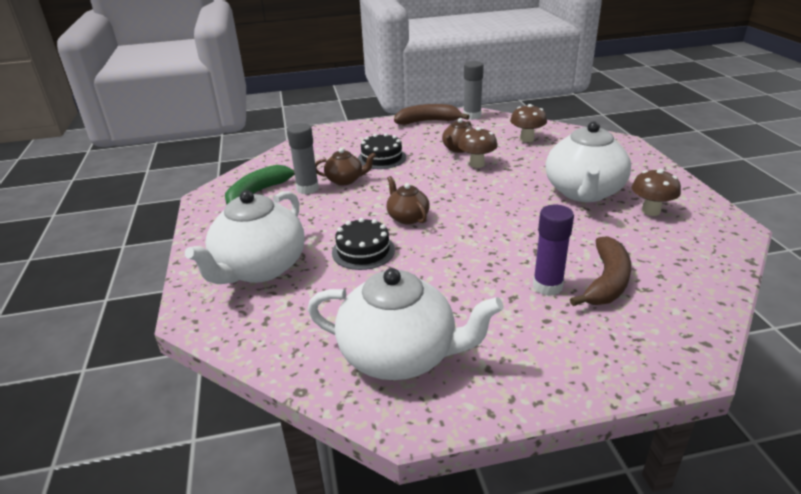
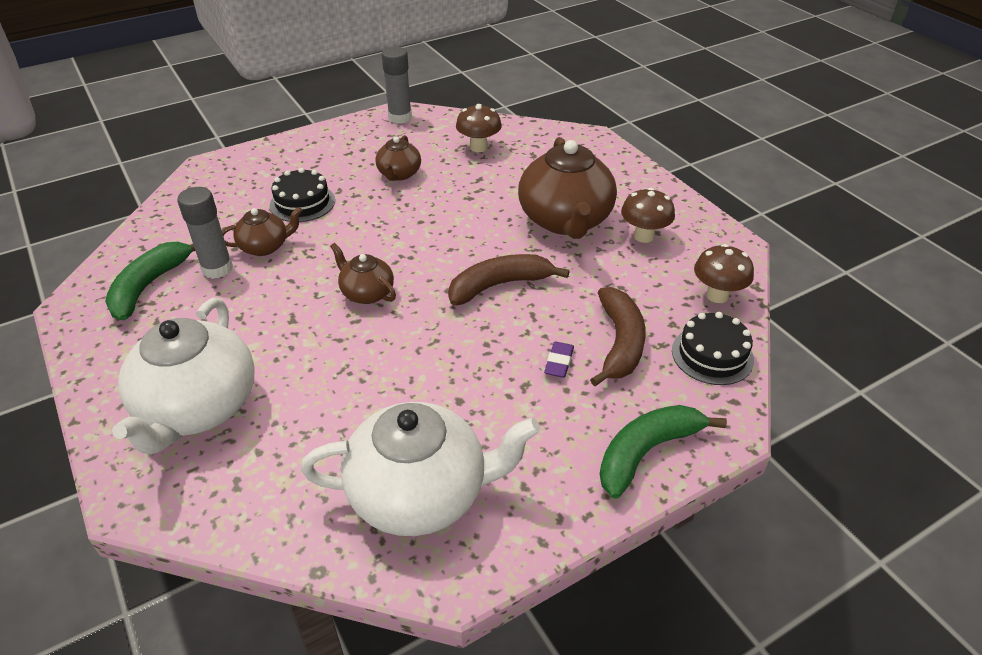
camera: 20 degrees left, 10 degrees up
(363, 251) = (327, 354): black cake -> black cake (712, 355)
(428, 121) = (345, 133): brown banana -> brown banana (499, 285)
(477, 164) = (428, 196): brown mushroom -> brown mushroom (717, 295)
(547, 286) = (559, 362): purple glue stick -> purple eraser
(583, 192) = (565, 220): white teapot -> brown teapot
(608, 366) = (647, 452): none -> green banana

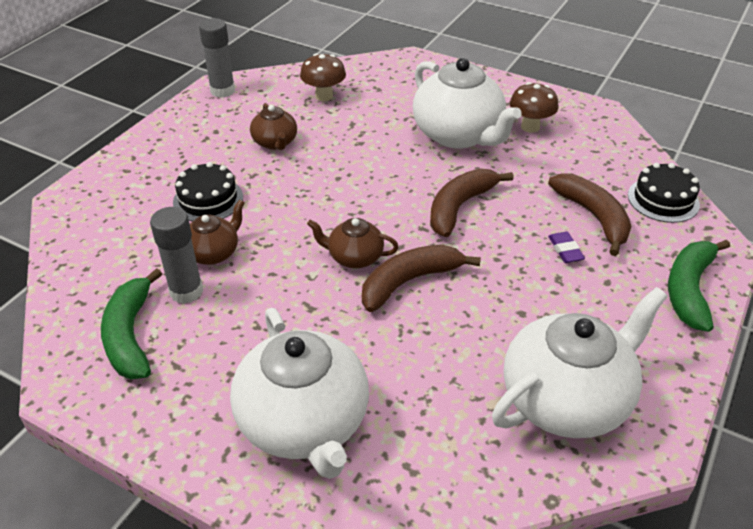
camera: 30 degrees left, 0 degrees up
(390, 332) = (409, 282): none -> brown banana
(565, 220) = (458, 135): brown teapot -> white teapot
(717, 295) = (624, 154): brown mushroom -> none

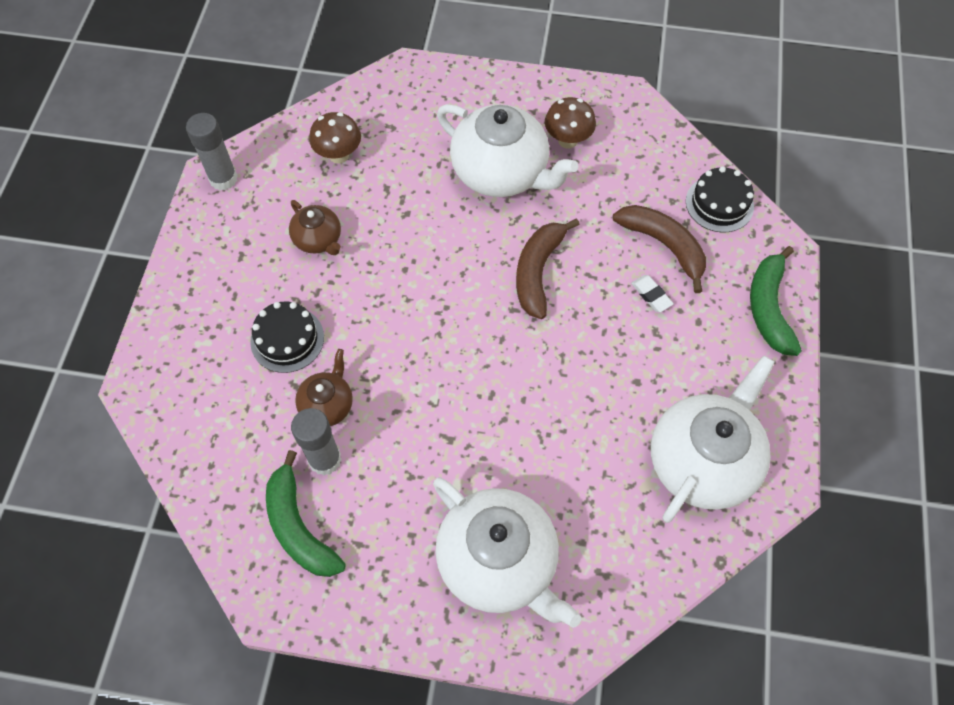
camera: 20 degrees left, 20 degrees up
(354, 257) = (464, 366): brown teapot -> none
(409, 282) = (526, 379): brown banana -> none
(565, 250) = (651, 295): purple eraser -> white eraser

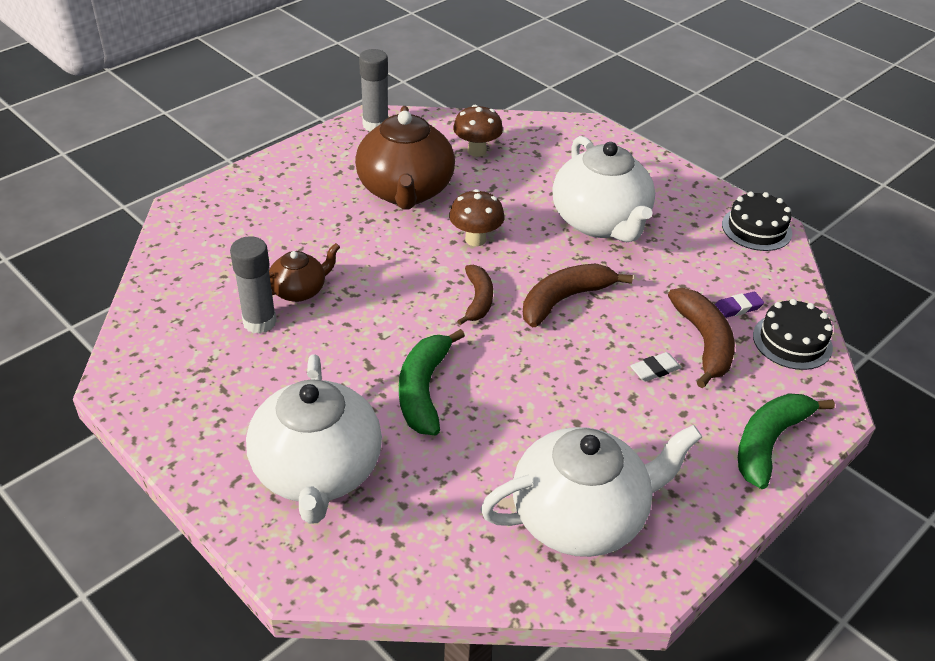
camera: 35 degrees right, 20 degrees down
(287, 339) = (315, 236): black cake -> black cake (756, 228)
(299, 527) = (193, 351): green banana -> green banana (424, 390)
(318, 240) = (405, 191): brown teapot -> brown teapot, size x1.97
(475, 316) = (478, 300): none -> brown banana
(567, 140) = (683, 230): brown mushroom -> brown mushroom (475, 239)
(651, 295) = (655, 370): white eraser -> white eraser turned 60 degrees clockwise
(661, 196) = (737, 308): none -> purple eraser

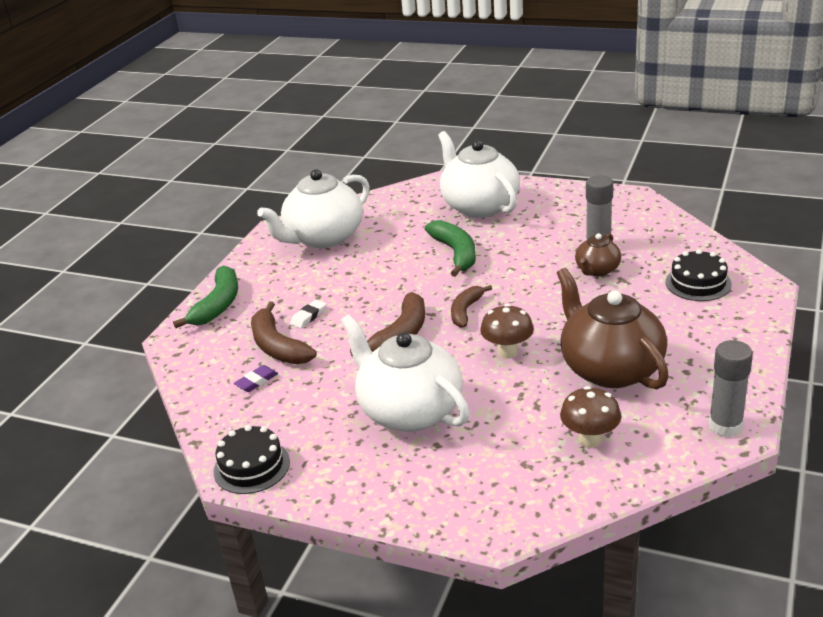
camera: 160 degrees right, 10 degrees down
(478, 300) = (466, 311): brown banana -> brown banana turned 45 degrees clockwise
(792, 341) = (206, 372): black cake -> black cake (698, 283)

